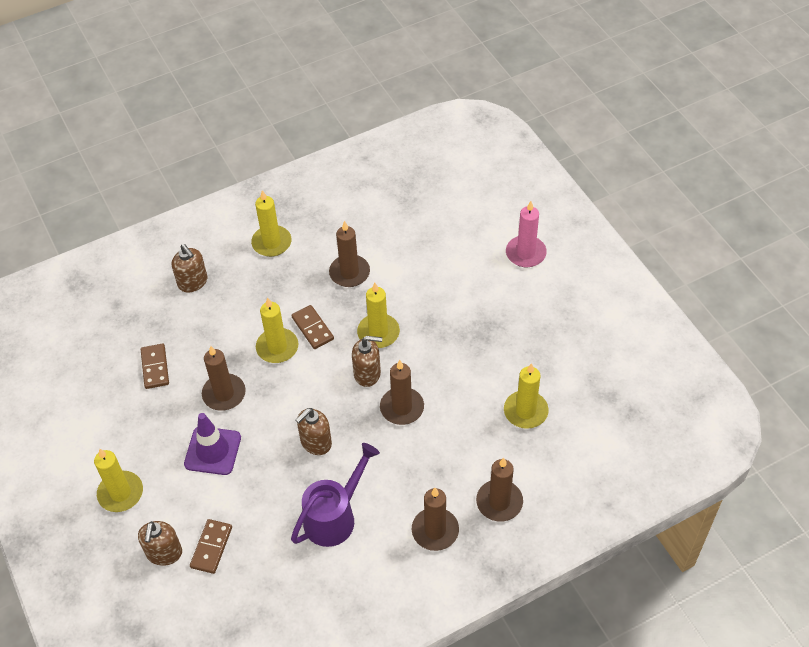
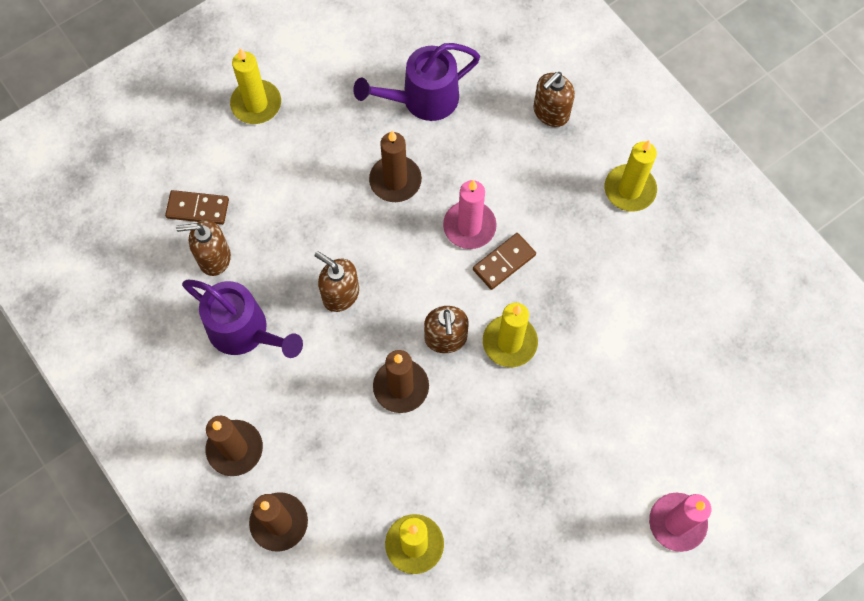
camera: 80 degrees right, 15 degrees up
(155, 367) = (422, 100): brown domino -> purple watering can
(164, 553) = (188, 163): brown soap dispenser -> brown soap dispenser (214, 258)
(212, 451) = (318, 184): purple traffic cone -> none
(277, 347) = (469, 226): yellow candle -> pink candle
(349, 273) = (599, 292): brown candle -> none

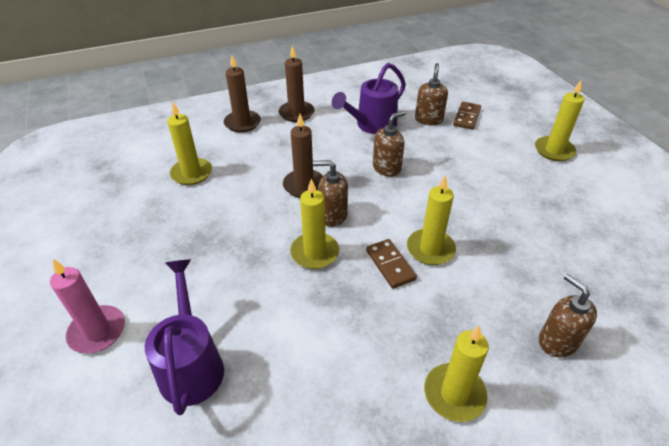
camera: 105 degrees right, 25 degrees down
(395, 180) = (481, 211): brown candle -> none
(422, 100) = (565, 242): purple watering can -> purple watering can (191, 363)
(469, 226) = (430, 249): pink candle -> yellow candle

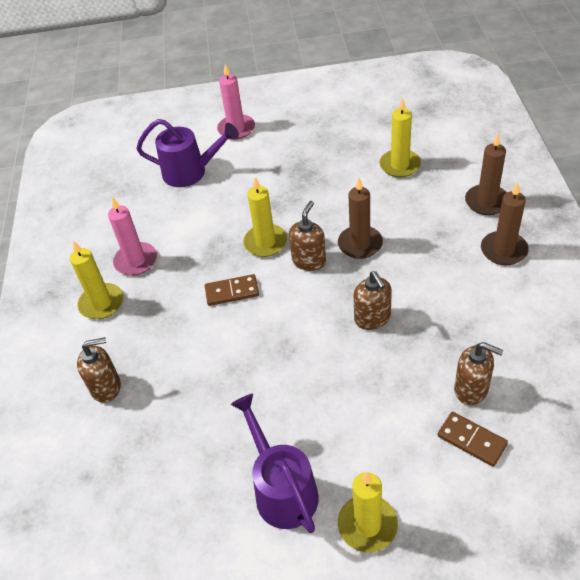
camera: 110 degrees right, 5 degrees up
(371, 125) = (465, 321): purple watering can -> purple watering can (281, 489)
(373, 378) = (136, 261): none -> pink candle
(430, 249) = (239, 326): yellow candle -> none

